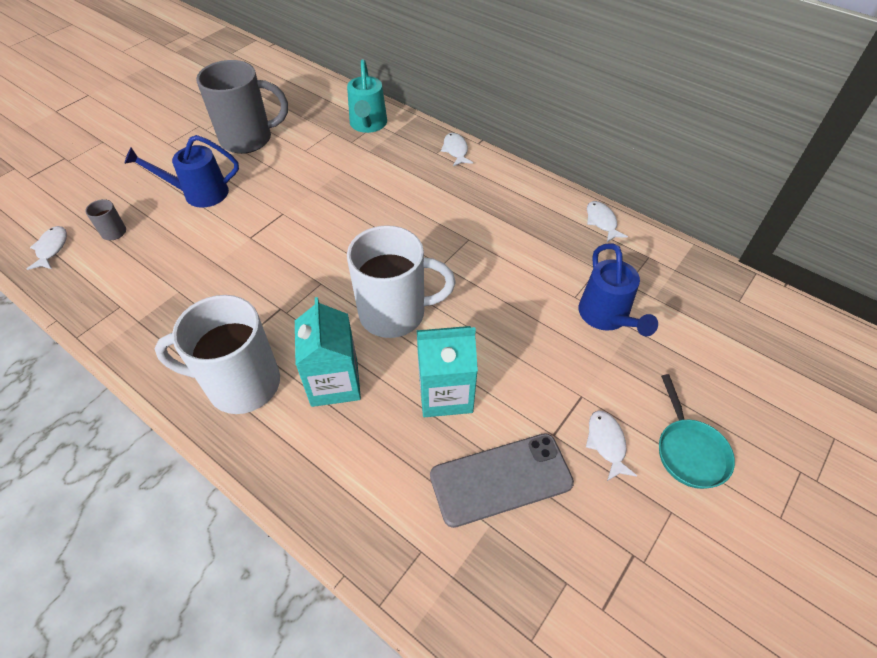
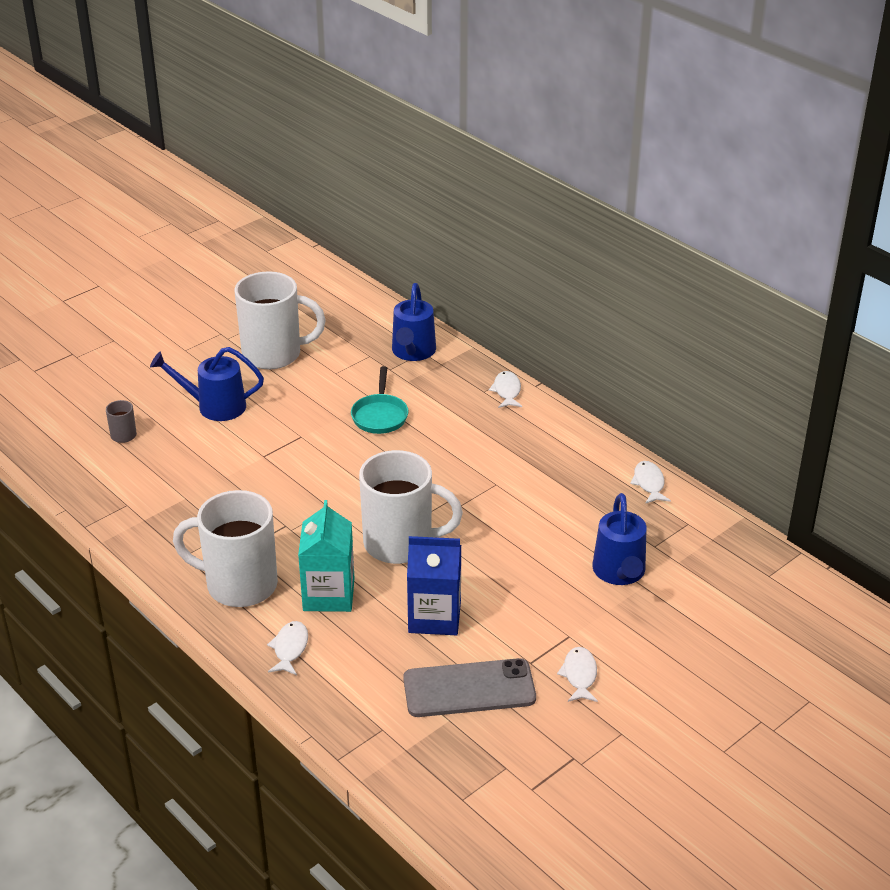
camera: 10 degrees right, 15 degrees down
(52, 248) = (60, 444): white fish -> white fish (290, 648)
(248, 139) = (274, 354): grey mug -> white mug
(368, 125) = (413, 352): turquoise watering can -> blue watering can
(445, 393) = (434, 617): turquoise carton -> blue carton
(689, 451) = (658, 692): turquoise pan -> turquoise pan (380, 415)

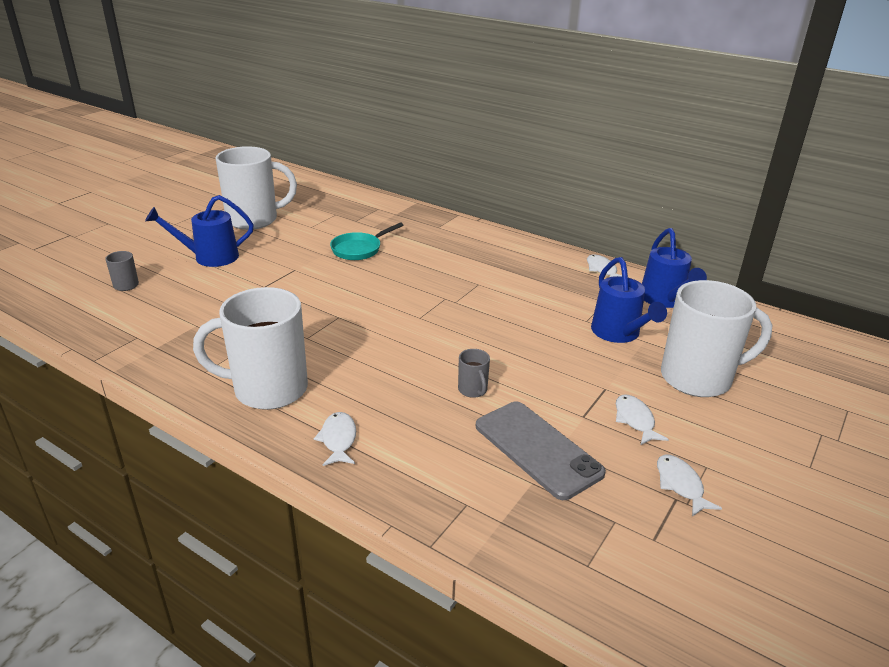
camera: 15 degrees left, 5 degrees down
(328, 594) = (362, 385): turquoise carton -> none
(380, 415) = (359, 249): turquoise pan -> turquoise pan turned 60 degrees clockwise
(400, 543) = (415, 336): white mug -> white mug (698, 378)
(413, 352) = (370, 209): blue watering can -> blue watering can (665, 300)
(434, 617) = (473, 390): blue carton -> grey mug
(469, 689) = (537, 449): grey phone -> grey phone turned 75 degrees clockwise
(507, 391) = (456, 225): white fish -> white fish (680, 485)

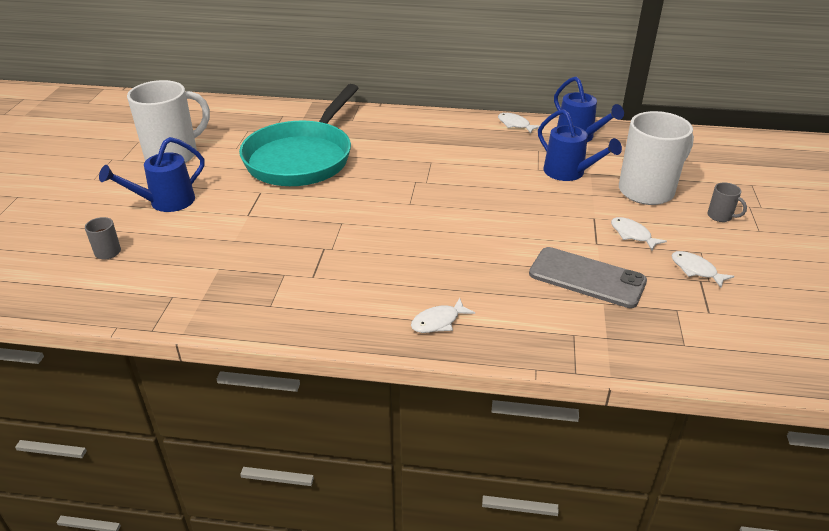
camera: 25 degrees left, 5 degrees up
(268, 389) = (341, 302): white mug -> none
(338, 439) = (438, 322): white fish -> white fish turned 90 degrees counterclockwise
(359, 249) = (302, 158): turquoise pan -> turquoise pan, size x2.26
(473, 390) = (504, 249): grey mug -> grey mug (720, 216)

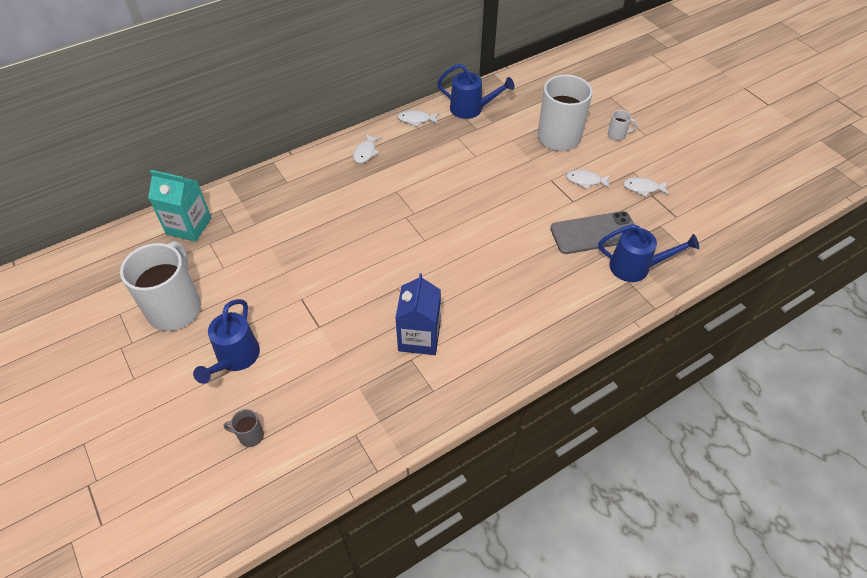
camera: 40 degrees left, 15 degrees up
(249, 115) = (189, 226): none -> turquoise carton
(302, 158) = (293, 245): turquoise pan -> none
(311, 264) = (419, 337): none -> blue carton
(438, 322) = (549, 326): white fish -> white fish (365, 152)
(569, 173) = (498, 148): blue watering can -> blue watering can (636, 267)
(720, 216) = (617, 135): grey mug -> white mug

